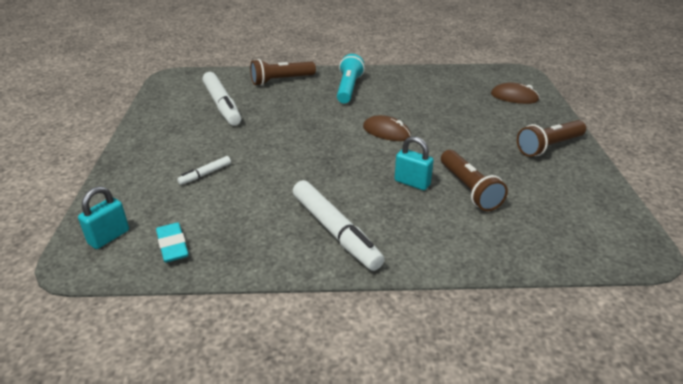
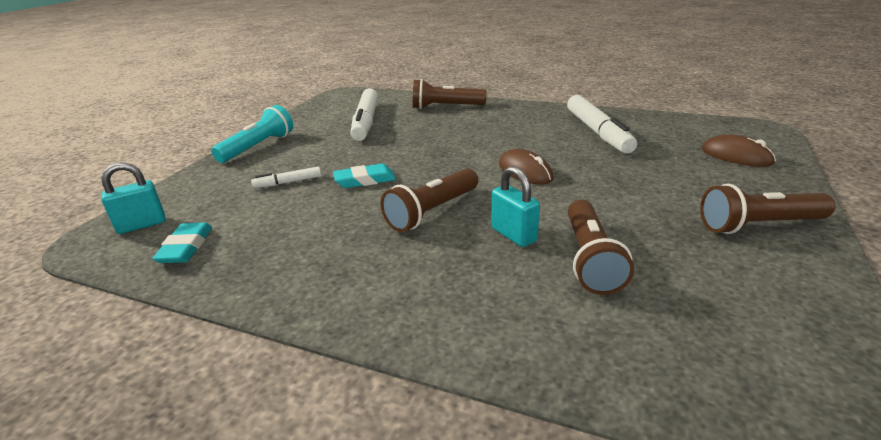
camera: 25 degrees right, 5 degrees down
(270, 160) = (365, 180): none -> turquoise eraser
(335, 231) = (368, 273): white marker -> white marker (598, 132)
(344, 177) = (432, 212): none -> brown flashlight
(348, 88) = (514, 122): turquoise flashlight -> turquoise flashlight (258, 147)

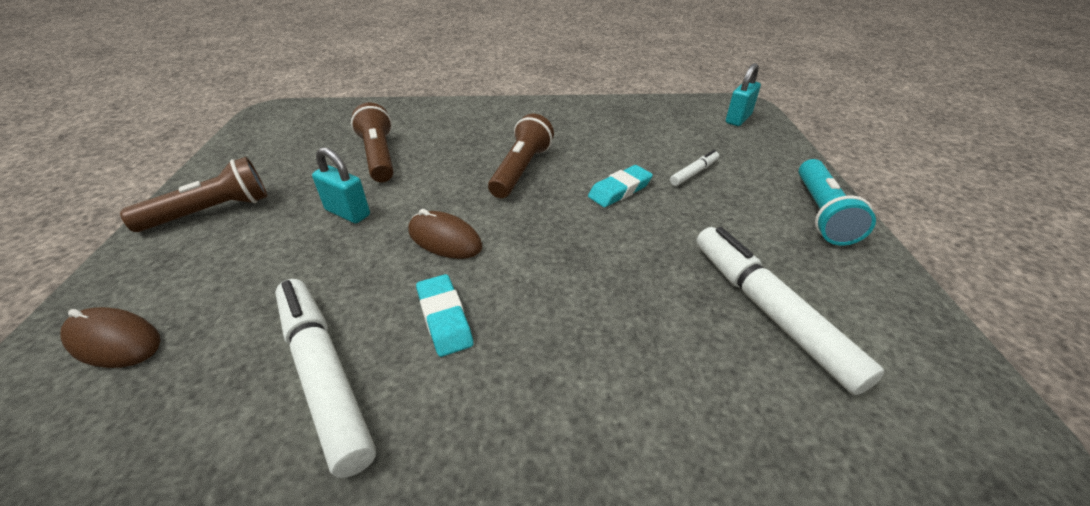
camera: 155 degrees right, 10 degrees up
(186, 247) = (675, 114): turquoise eraser -> turquoise eraser (444, 318)
(446, 107) = (679, 423): brown flashlight -> none
(514, 235) = (440, 163): turquoise padlock -> turquoise padlock (348, 213)

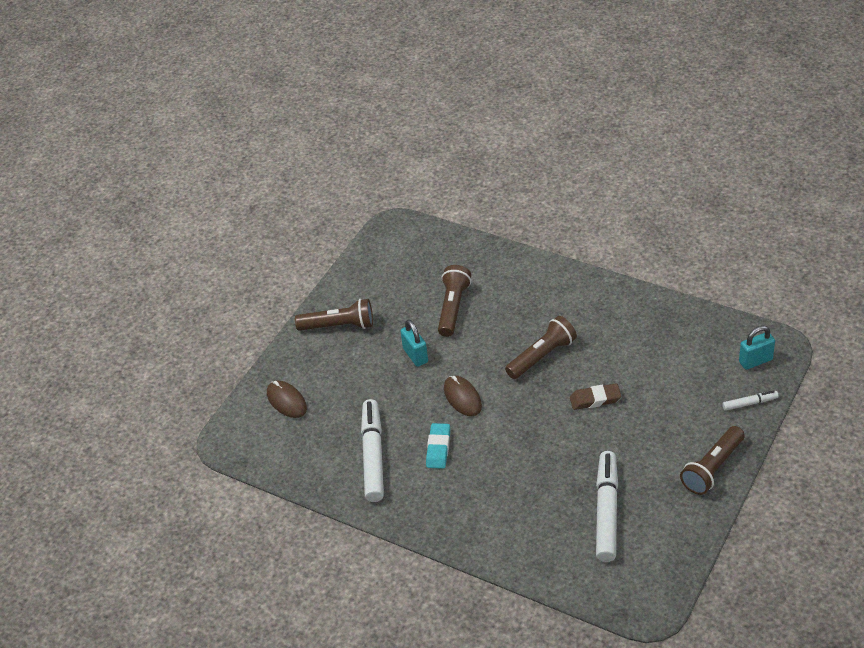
camera: 35 degrees right, 5 degrees up
(620, 190) = (595, 399): turquoise eraser -> brown eraser
(694, 173) = (661, 403): white marker -> white marker (750, 403)
(821, 213) = (712, 468): turquoise flashlight -> brown flashlight

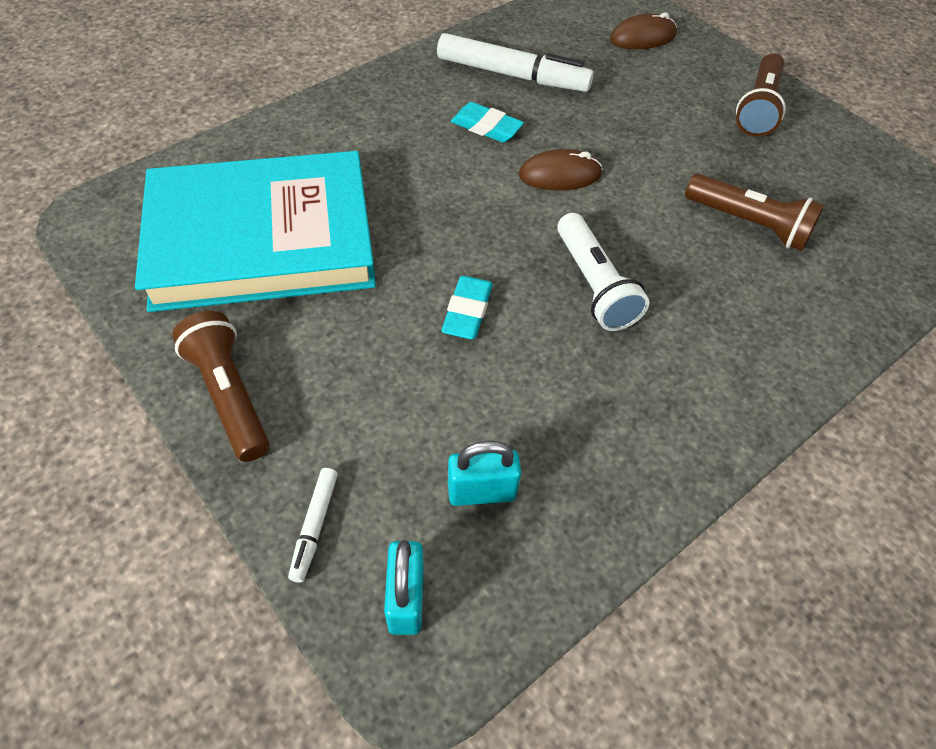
camera: 105 degrees right, 10 degrees up
(415, 355) = (666, 157): turquoise padlock -> turquoise padlock (481, 491)
(542, 356) = (594, 285): brown flashlight -> white flashlight
(595, 399) = (467, 311): brown eraser -> turquoise eraser
(606, 511) = (262, 239): white marker -> turquoise book

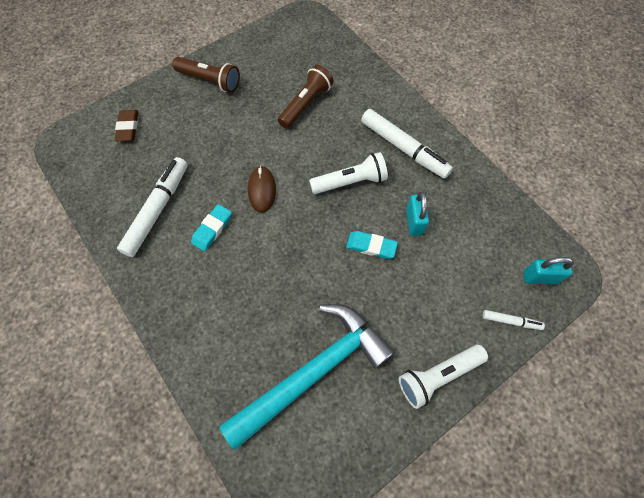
camera: 85 degrees left, 10 degrees up
(229, 395) = (438, 376): brown flashlight -> white flashlight
(262, 239) = (314, 371): turquoise book -> turquoise hammer
(481, 491) = (481, 244): turquoise padlock -> turquoise padlock (414, 222)
(642, 37) = (128, 128): brown mouse -> brown eraser
(687, 369) = (404, 148): none -> white marker

